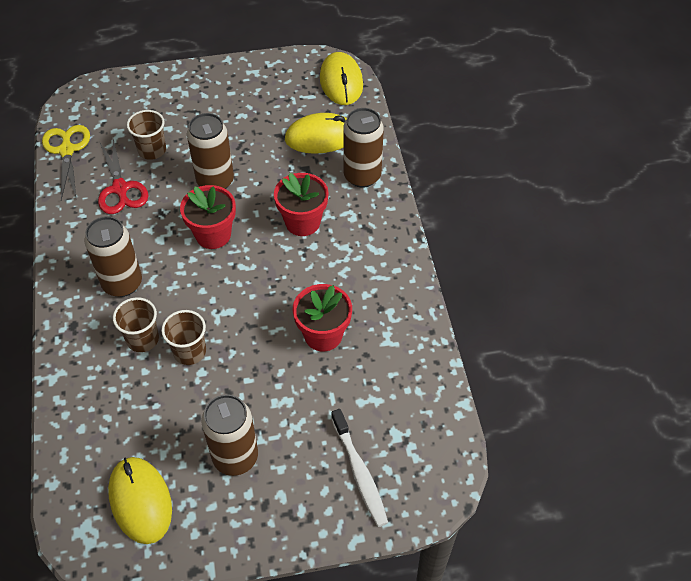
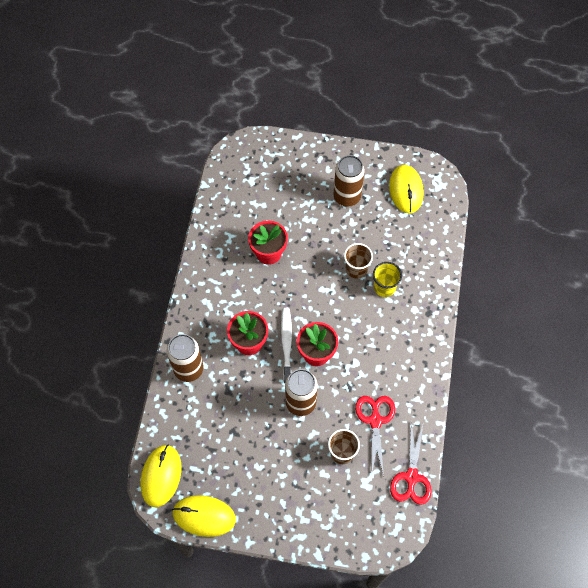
camera: 160 degrees left, 10 degrees up
(67, 150) = (411, 477): yellow scissors -> red scissors
(122, 283) = (390, 334): brown can -> none
(142, 339) = (384, 287): brown cup -> yellow cup
(320, 137) = (203, 419): yellow mouse -> yellow mouse (204, 516)
(359, 473) = (281, 167): white toothbrush -> white toothbrush (286, 344)

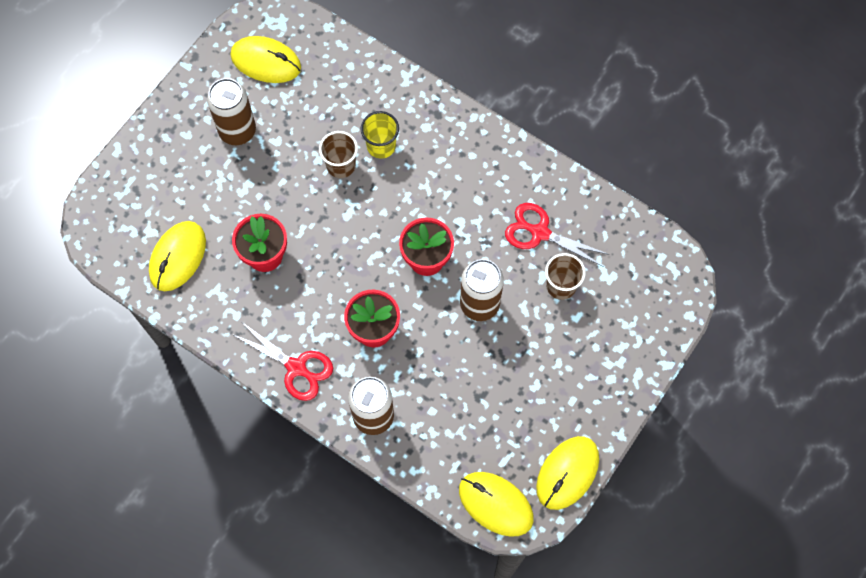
camera: 65 degrees left, 5 degrees up
(242, 204) = (178, 257): none -> yellow mouse
(286, 344) = (397, 287): white toothbrush -> none
(411, 477) = (622, 225): red scissors -> red scissors (296, 367)

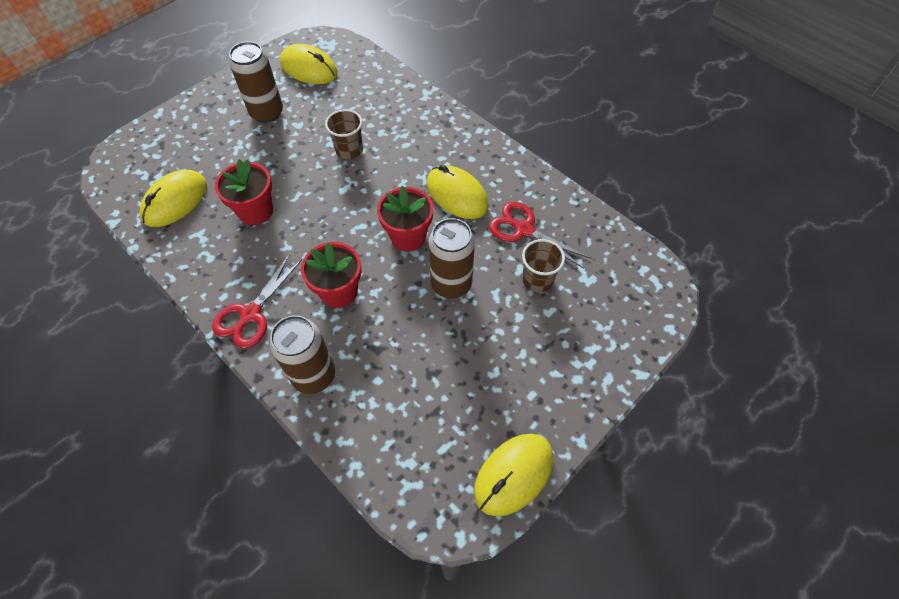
camera: 10 degrees right, 10 degrees down
(296, 367) = (250, 314): red scissors -> red scissors turned 75 degrees clockwise
(381, 146) = (390, 140): yellow cup -> none
(495, 504) = (424, 496): yellow mouse -> yellow mouse (457, 195)

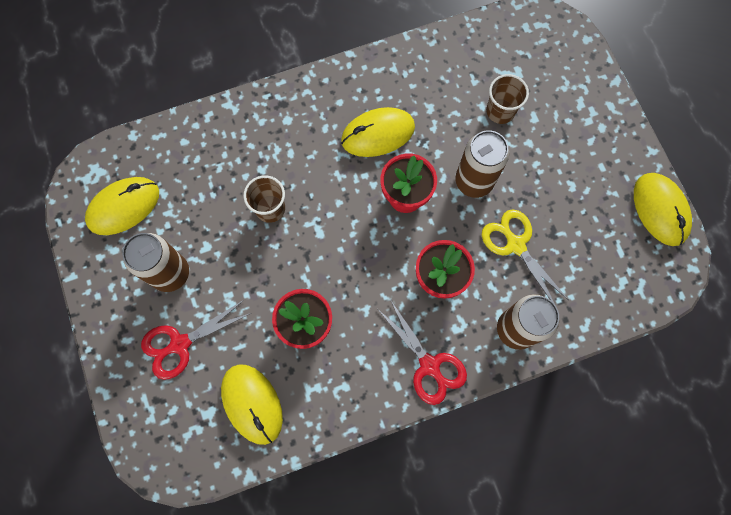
camera: 65 degrees left, 15 degrees up
(403, 343) = (515, 245): none -> yellow scissors
(524, 230) = (444, 97): red scissors -> red scissors (180, 344)

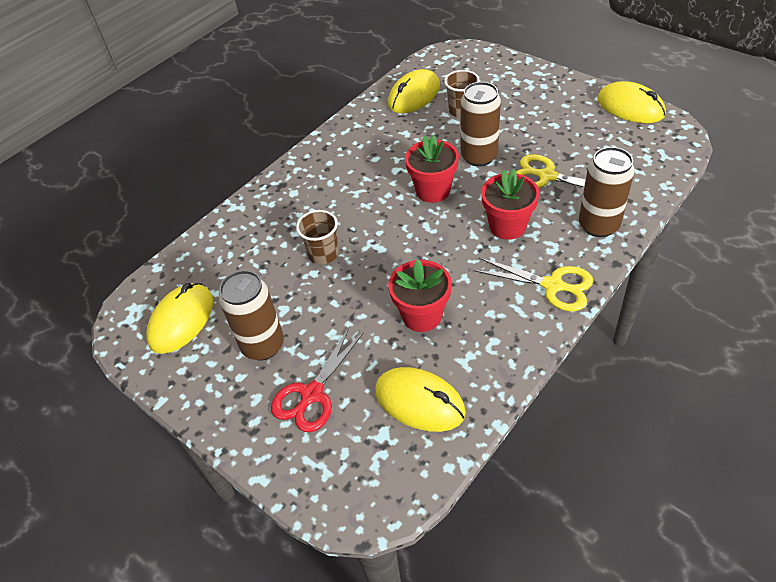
camera: 25 degrees left, 25 degrees down
(378, 134) = (377, 166): yellow mouse -> yellow mouse (414, 95)
(429, 365) = (553, 285): red scissors -> yellow scissors

